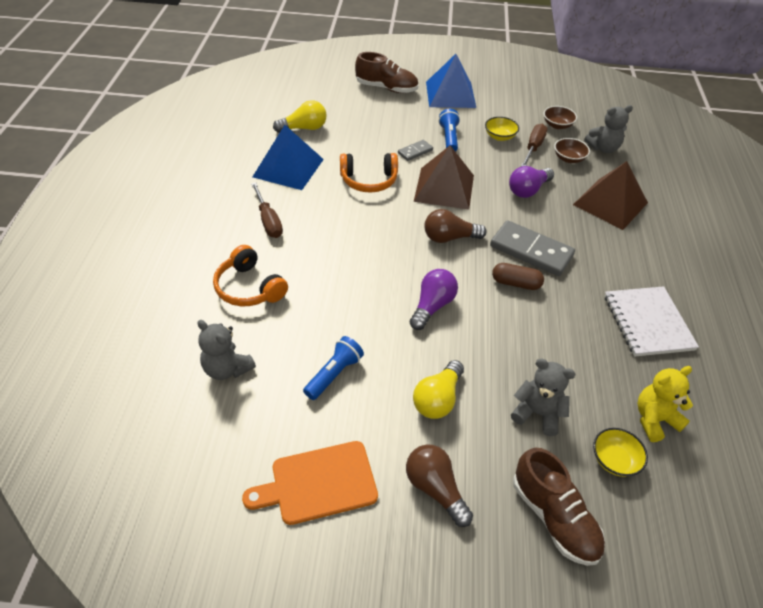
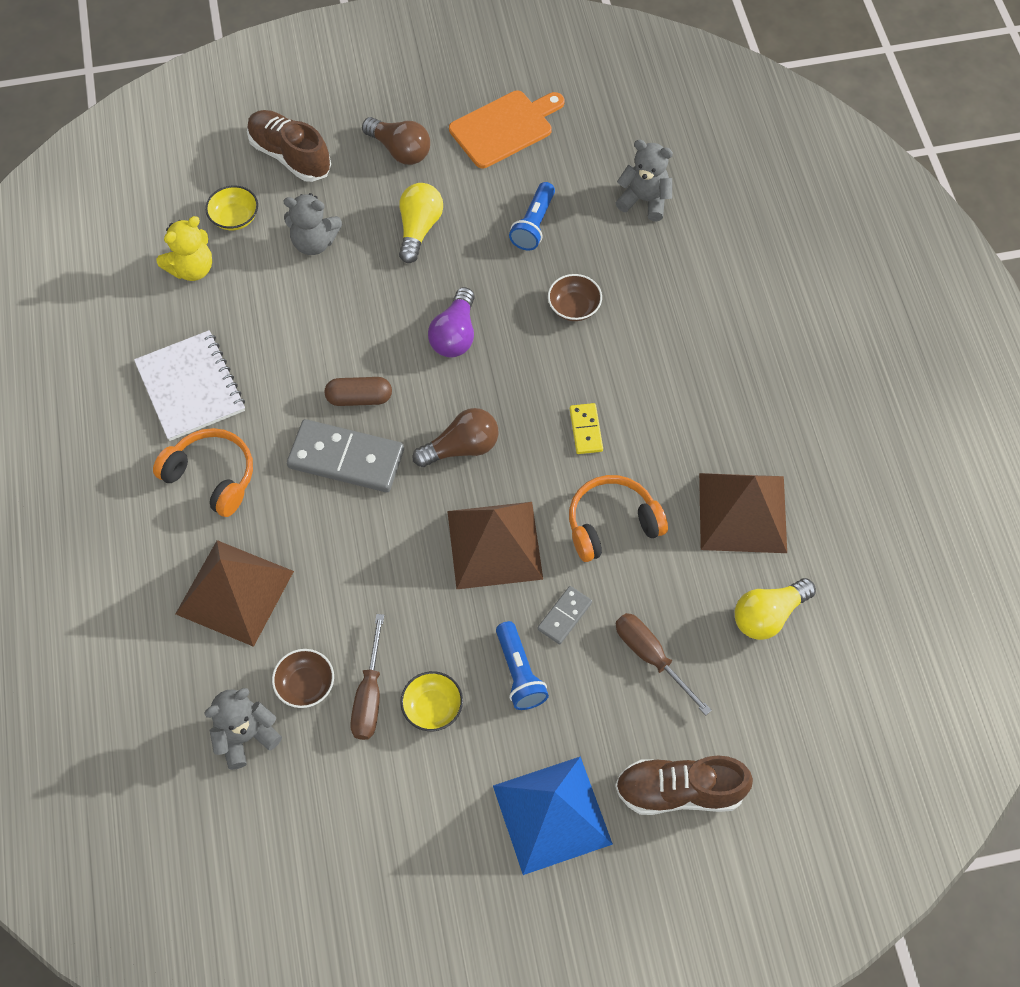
camera: 165 degrees right, 15 degrees up
(249, 288) = (678, 297): orange headphones -> orange headphones (212, 477)
(268, 221) = (713, 402): brown screwdriver -> brown screwdriver (651, 657)
(288, 168) = (742, 512): blue pyramid -> brown pyramid
(361, 227) = (585, 430): none -> yellow domino
(528, 190) = (365, 581): purple light bulb -> none
(557, 125) = (333, 780): brown bowl -> brown bowl (574, 307)

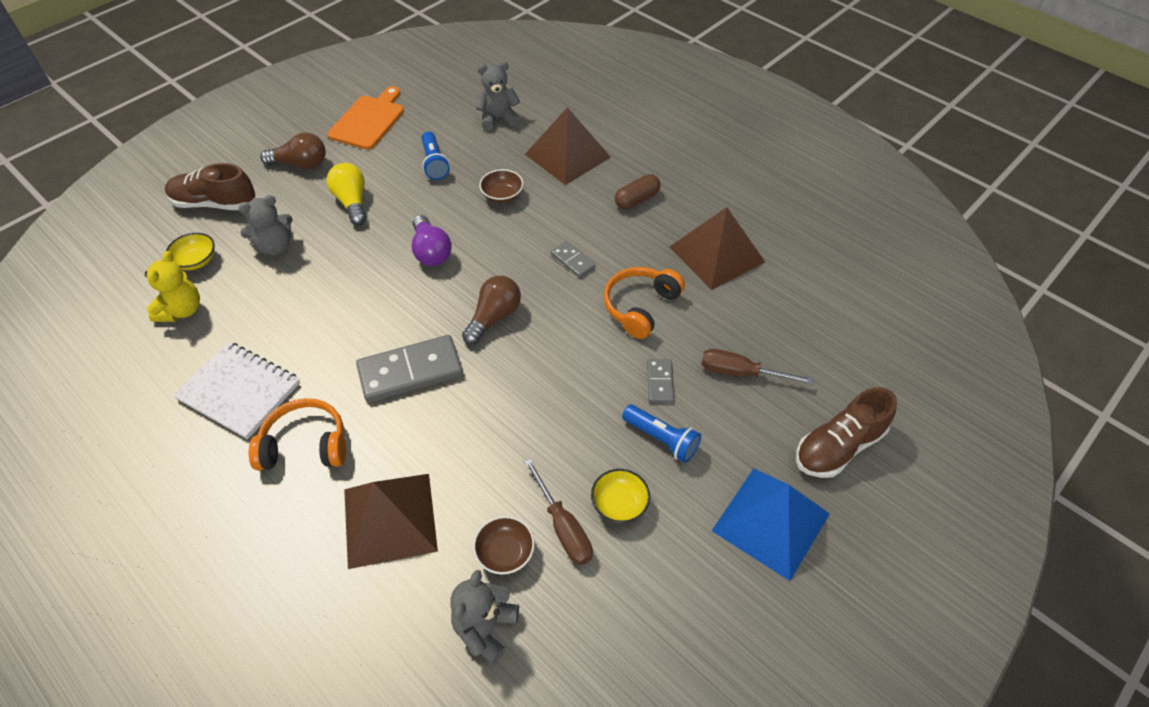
camera: 35 degrees left, 10 degrees down
(359, 398) = (389, 326): brown capsule -> brown capsule (636, 199)
(494, 545) = (570, 365): brown pyramid -> brown pyramid (567, 155)
(585, 430) = (572, 261): yellow domino -> grey domino
(768, 615) = (788, 303): yellow light bulb -> none

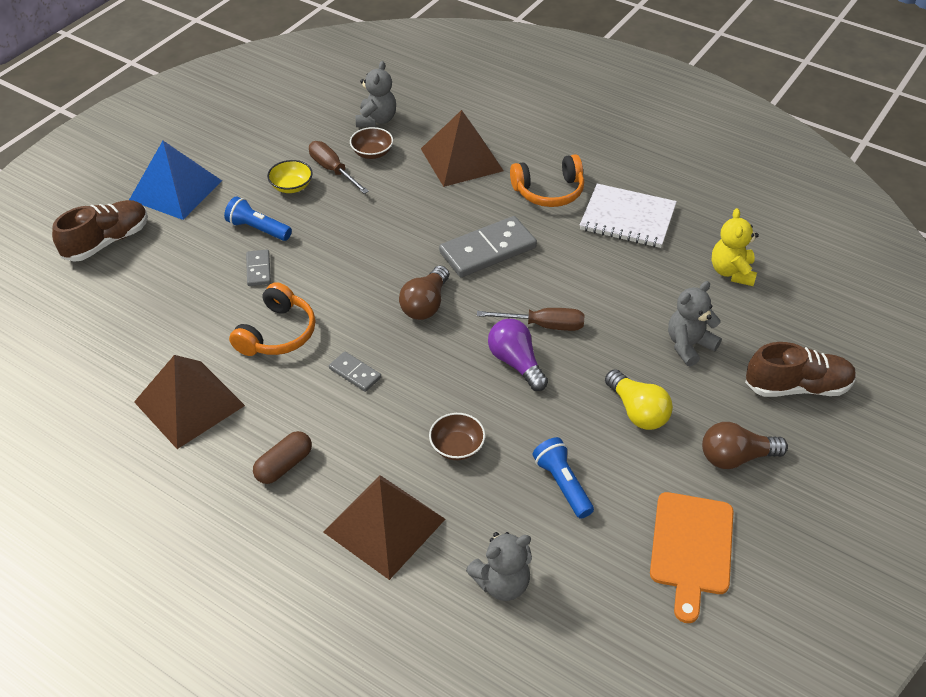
camera: 170 degrees right, 5 degrees down
(196, 261) = (759, 319): yellow bowl -> none
(740, 373) = (182, 286): brown screwdriver -> brown screwdriver (543, 325)

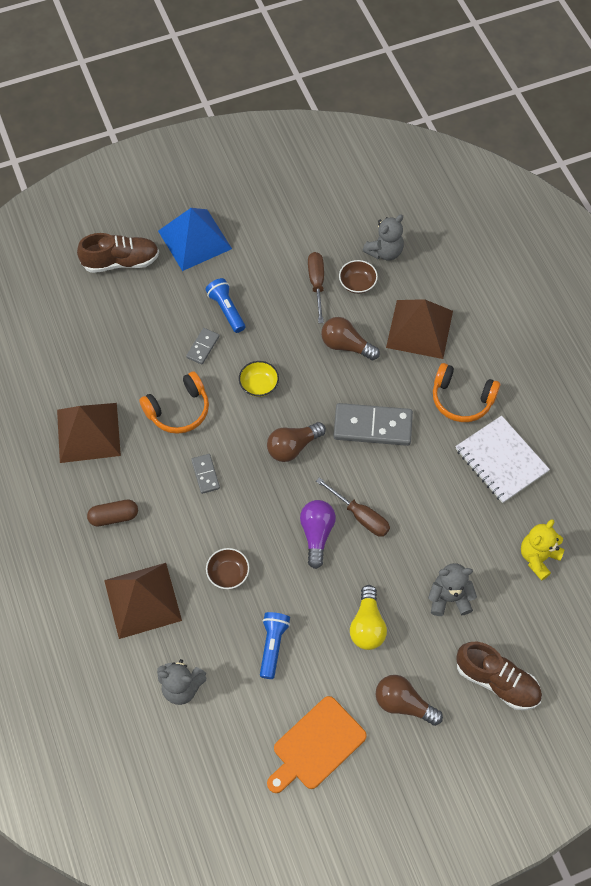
camera: 35 degrees right, 15 degrees up
(291, 186) = (276, 283): yellow bowl -> yellow bowl (259, 385)
(404, 202) = (346, 345): none -> brown light bulb

